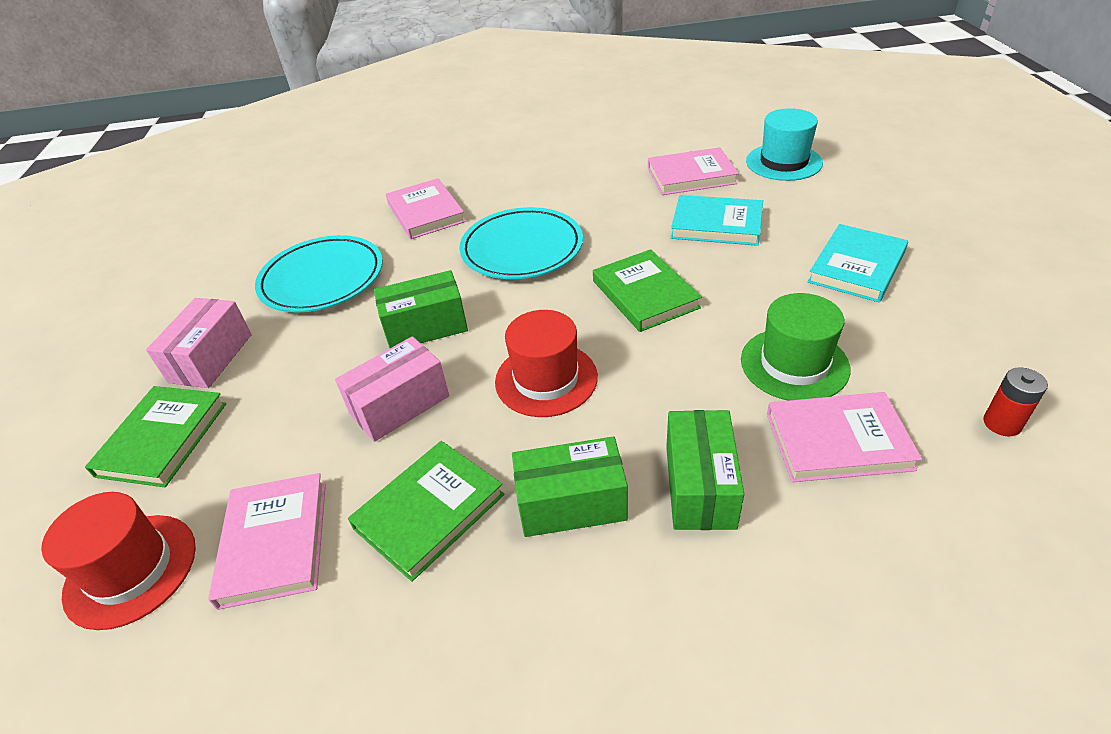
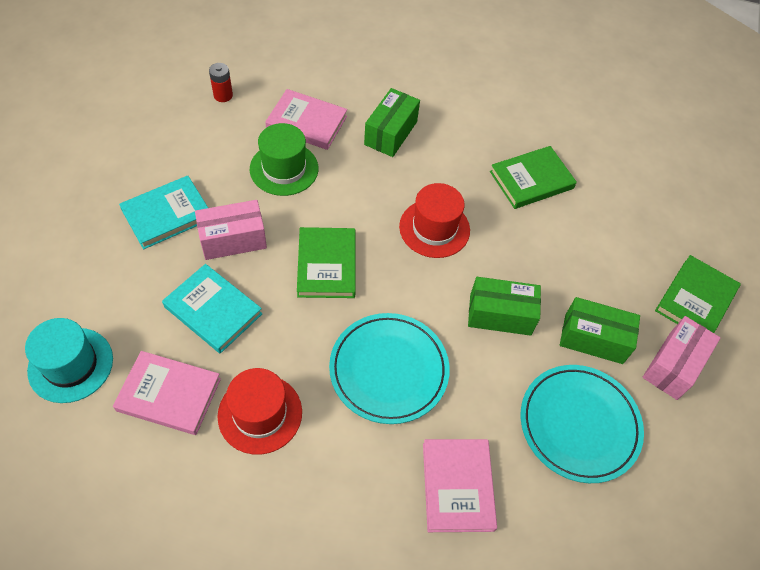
camera: 165 degrees left, 15 degrees up
(131, 570) = (693, 218): red hat -> red hat (260, 414)
(275, 542) = (616, 199): pink book -> none
(399, 405) = (534, 253): pink box -> pink box (233, 239)
(571, 503) = (457, 152): green box -> green box (593, 339)

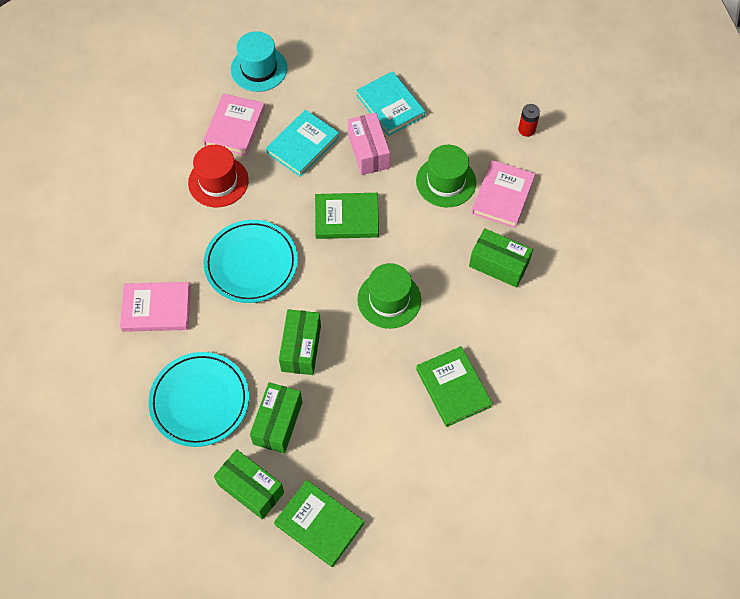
camera: 95 degrees right, 5 degrees up
(434, 228) = (389, 299): red hat -> green hat
(673, 365) = (251, 489): pink box -> green box

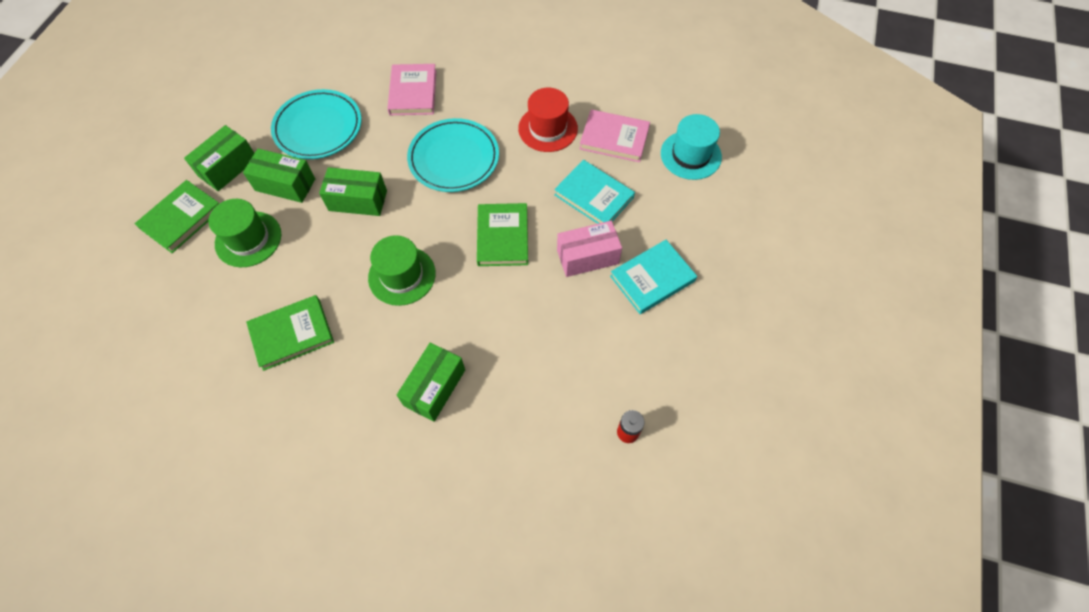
camera: 90 degrees right, 0 degrees up
(446, 181) = (548, 335): green hat -> green hat (248, 239)
(503, 196) = (528, 397): pink book -> none

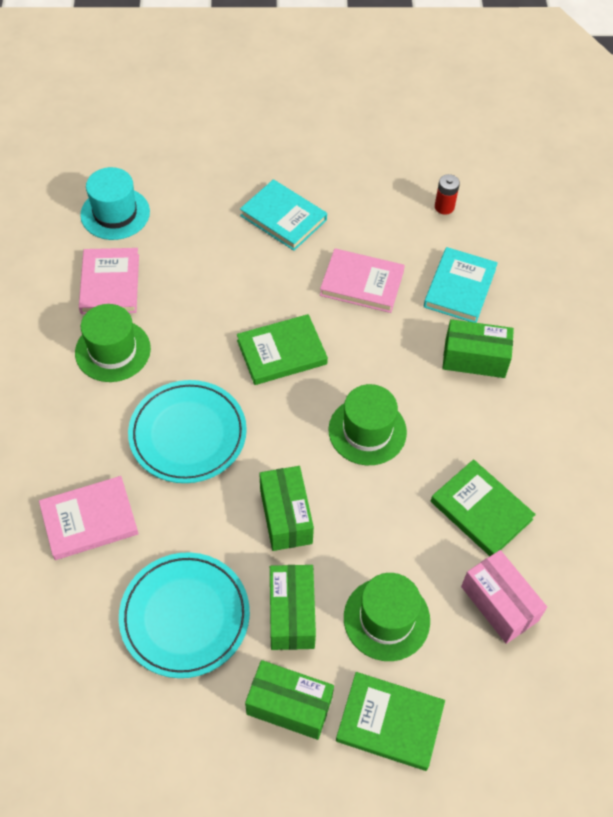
camera: 110 degrees left, 5 degrees down
(548, 128) = (113, 350): red hat -> green hat
(553, 320) = (362, 283): none -> pink book
(587, 257) = (278, 273): pink box -> pink box (499, 603)
(594, 196) = (199, 285): turquoise book -> turquoise book (460, 288)

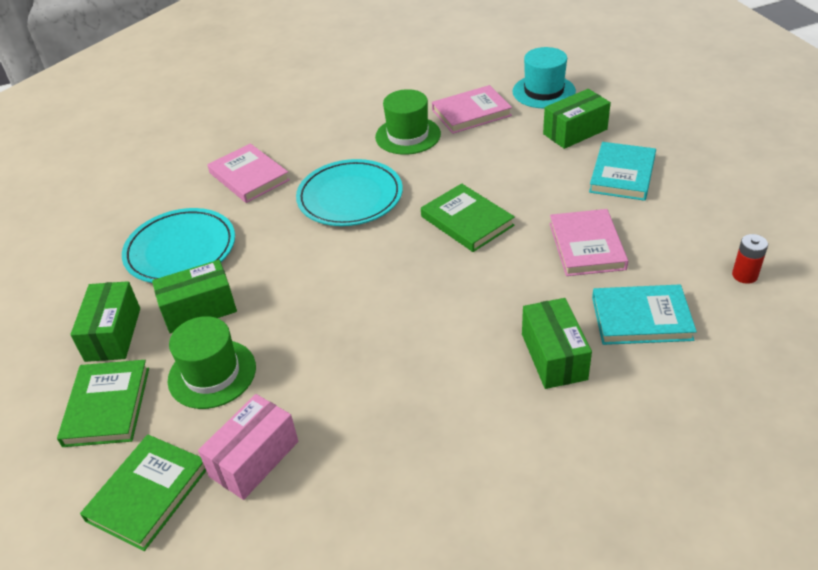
camera: 75 degrees right, 15 degrees down
(286, 516) = (295, 276): green box -> green box (575, 132)
(367, 431) = (412, 301): green hat -> none
(481, 510) = (361, 414): green book -> green book (148, 494)

